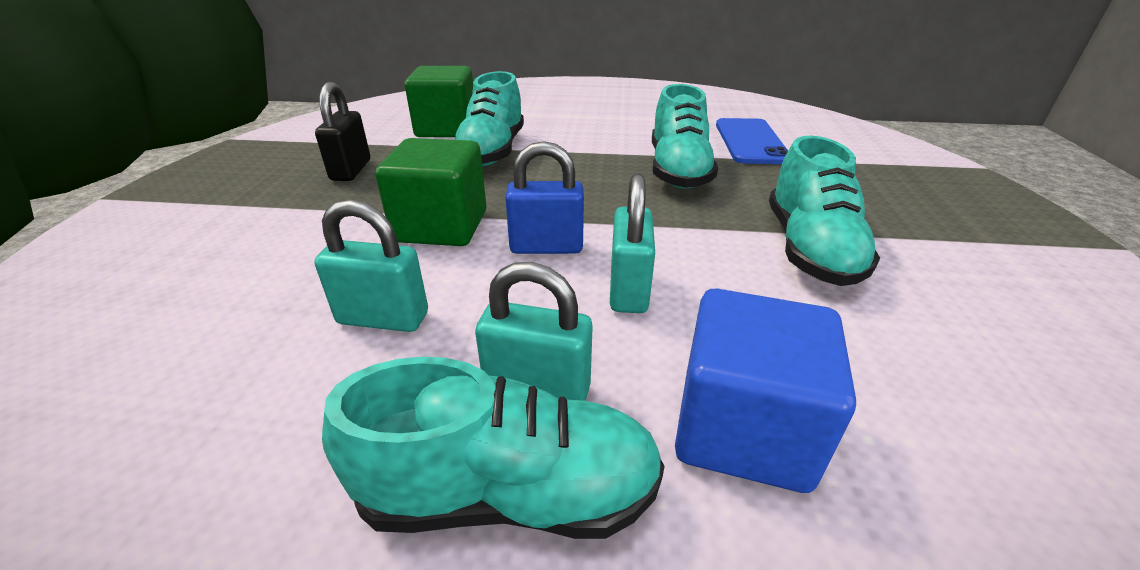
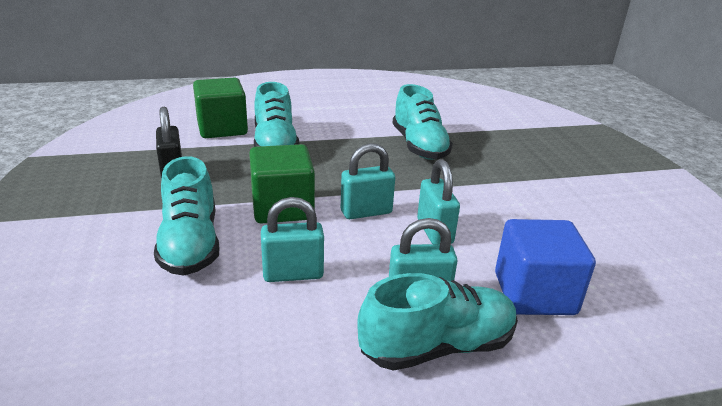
camera: 20 degrees left, 5 degrees down
(546, 247) = (366, 212): blue padlock -> turquoise padlock
(750, 141) = (455, 118): blue phone -> none
(809, 249) = (525, 190): turquoise shoe -> turquoise shoe (190, 244)

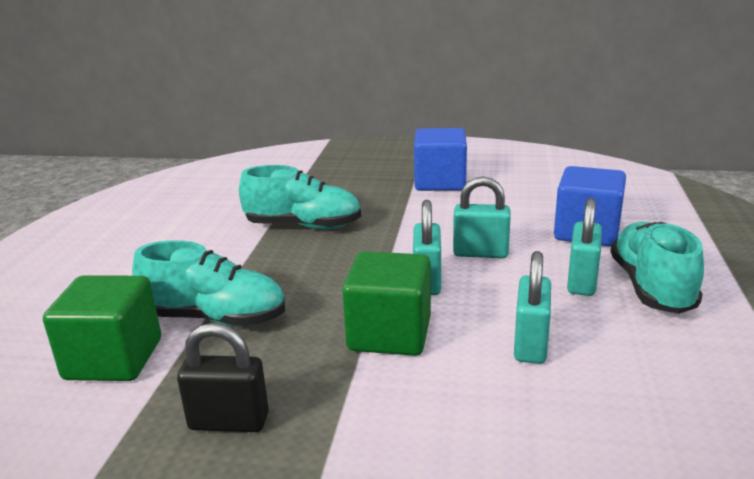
camera: 65 degrees left, 5 degrees down
(190, 244) = (443, 416): turquoise shoe -> none
(566, 190) = (440, 182): none -> blue cube

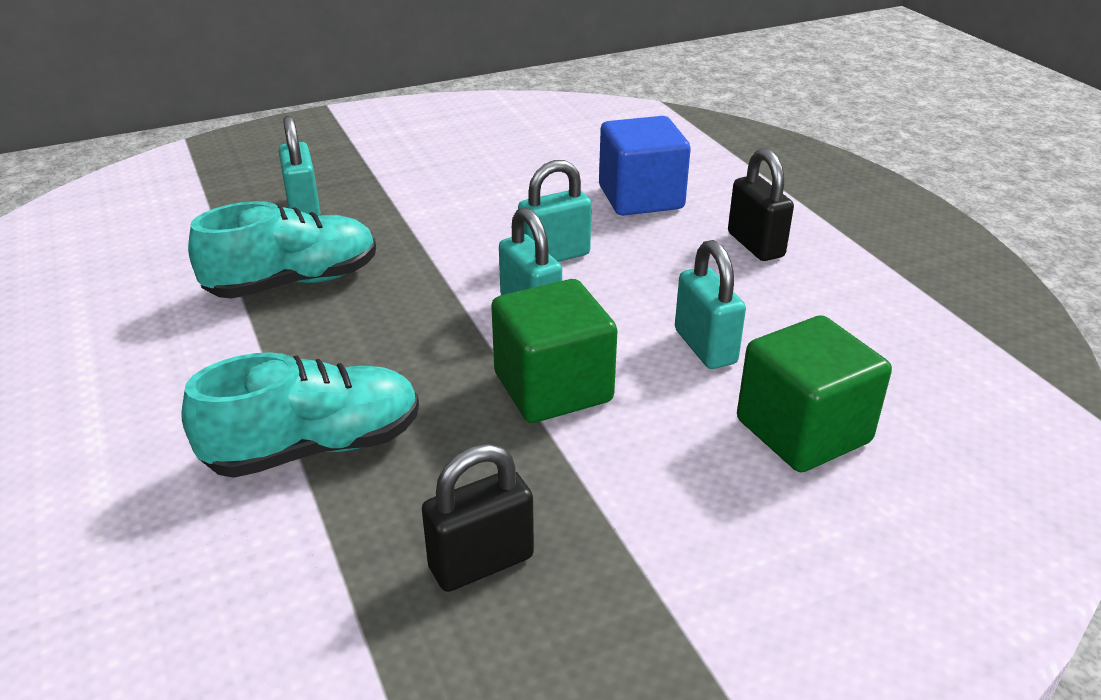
camera: 35 degrees left, 10 degrees up
(114, 359) = (232, 556): green cube -> green cube (803, 431)
(440, 182) = (413, 173): blue cube -> none
(582, 282) = (688, 259): turquoise padlock -> turquoise padlock (304, 208)
(651, 287) = (755, 245): turquoise shoe -> black padlock

